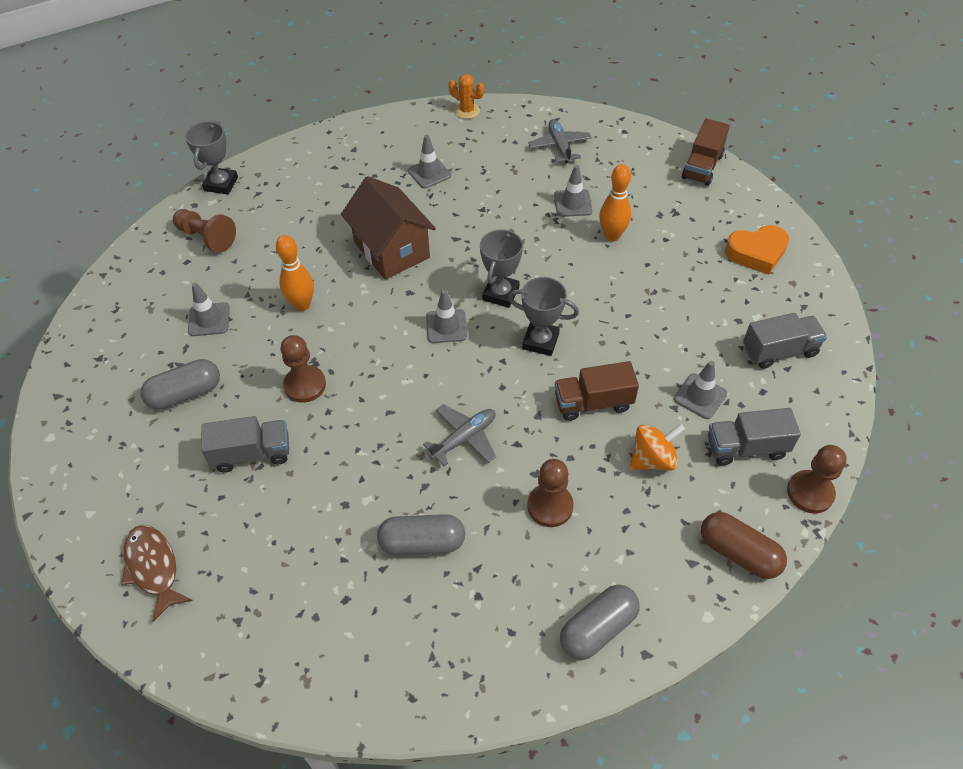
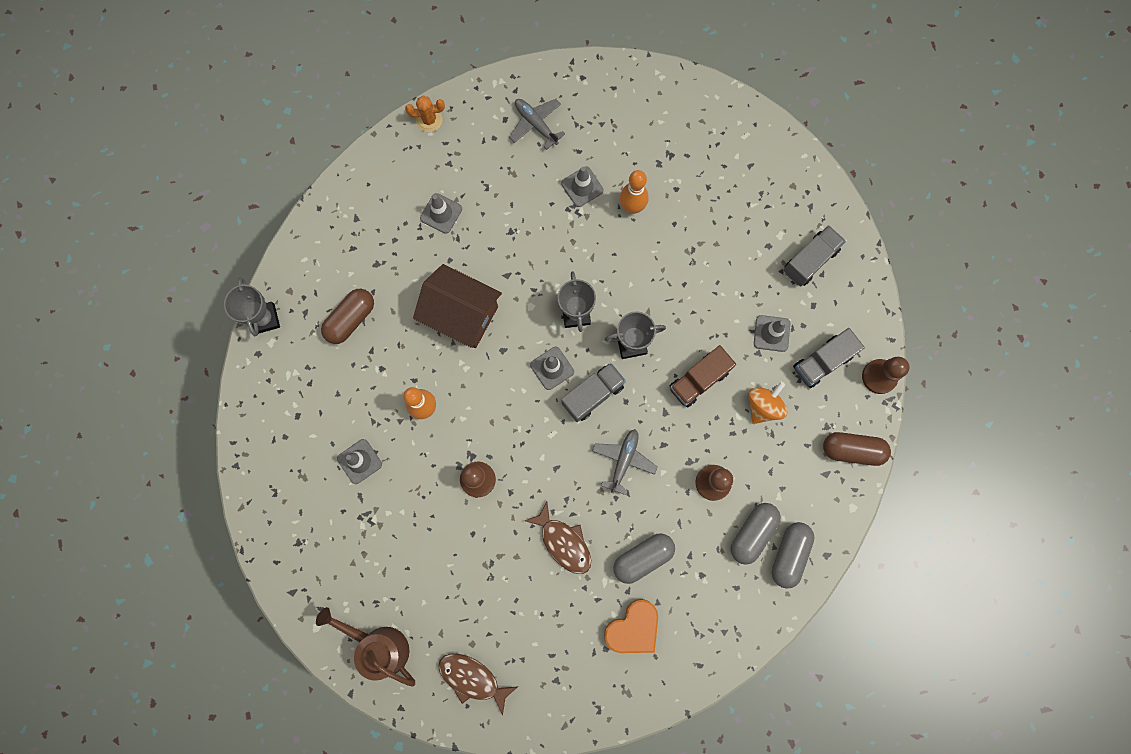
camera: 30 degrees left, 25 degrees up
(90, 484) = (378, 645): none -> brown watering can
(185, 393) = (391, 536): grey capsule -> grey capsule (752, 533)
(207, 238) = (296, 383): brown pawn -> none
(252, 454) = (478, 557): grey truck -> grey truck (593, 395)
(291, 213) = (351, 319): none -> brown capsule
(348, 484) = (563, 542): none -> brown fish
(702, 167) = (668, 89): brown truck -> none
(756, 253) = (753, 168): orange heart -> orange heart (633, 628)

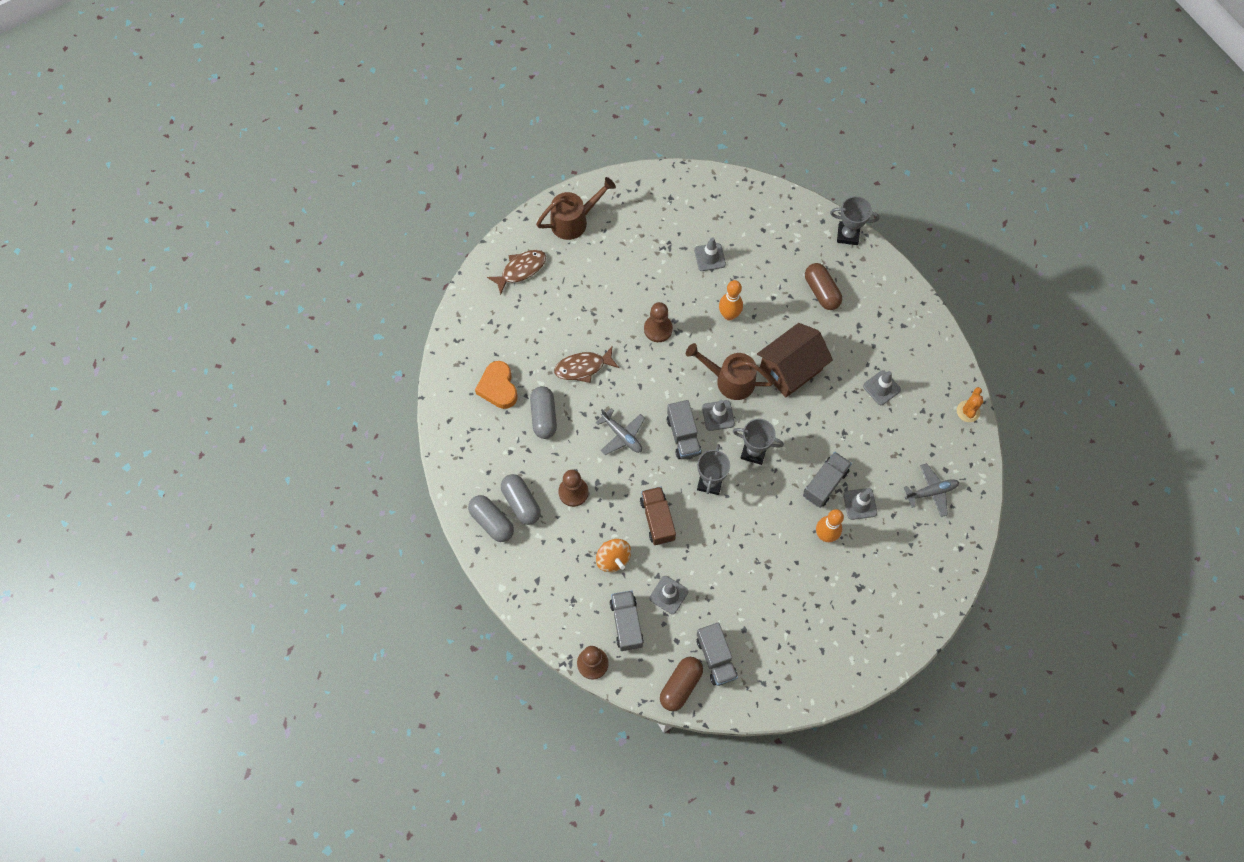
camera: 115 degrees right, 10 degrees down
(504, 374) = (729, 380): none -> brown watering can
(577, 228) = (825, 483): none -> grey truck
(852, 450) = (545, 610): brown capsule -> brown capsule (681, 685)

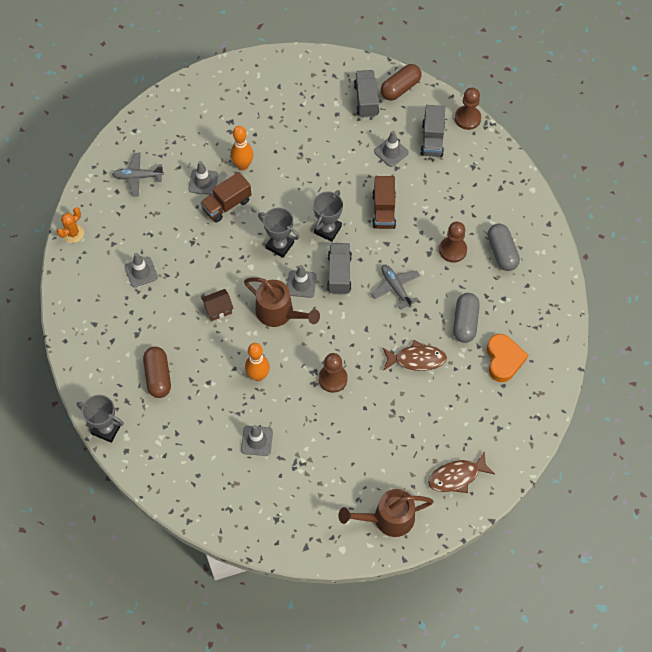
camera: 165 degrees left, 5 degrees down
(492, 521) = (531, 243): grey capsule -> none
(613, 559) = (431, 189): orange spinning top -> none
(790, 369) = (218, 309): brown house -> brown house, size x0.47
(825, 483) = (226, 204): grey truck -> brown truck

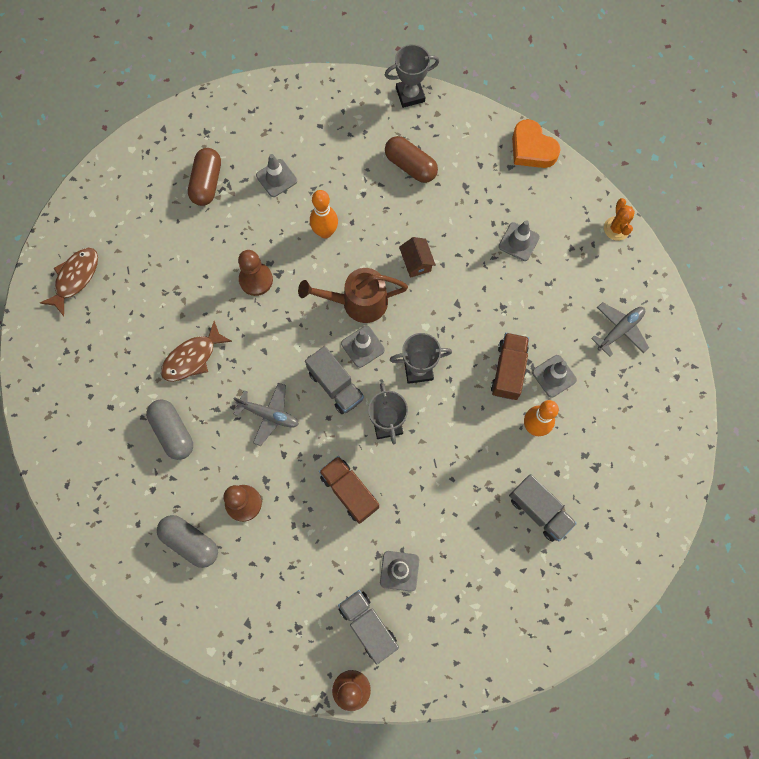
camera: 140 degrees right, 10 degrees up
(218, 309) = (416, 262): brown house -> brown house turned 45 degrees counterclockwise
(366, 100) = (482, 617): grey truck -> grey truck (539, 510)
(387, 519) = (111, 199): brown watering can -> none
(400, 88) = (458, 668): brown capsule -> brown capsule (207, 183)
(503, 360) = (107, 422): orange heart -> orange heart (532, 149)

